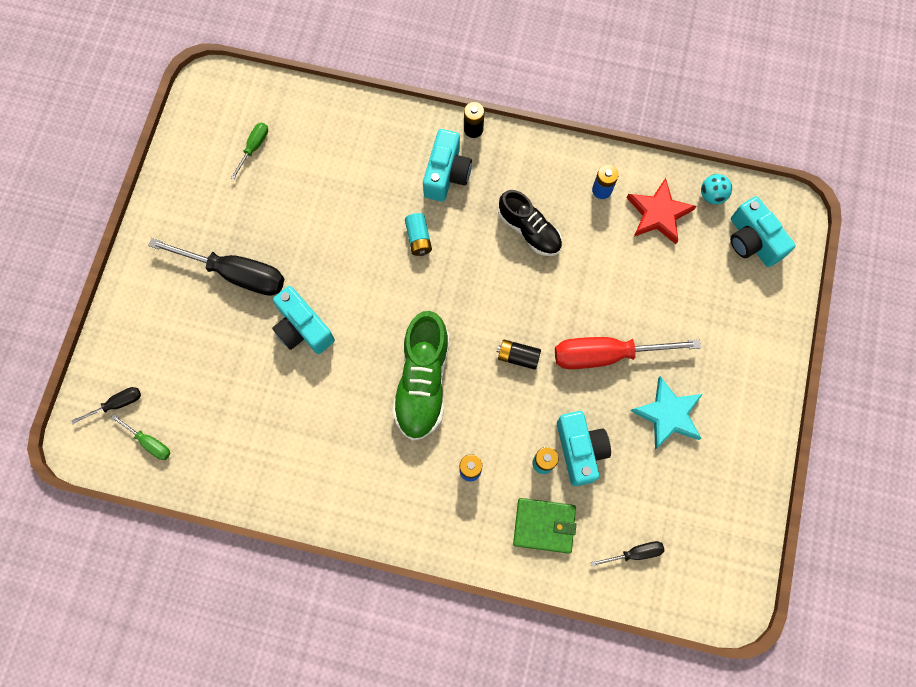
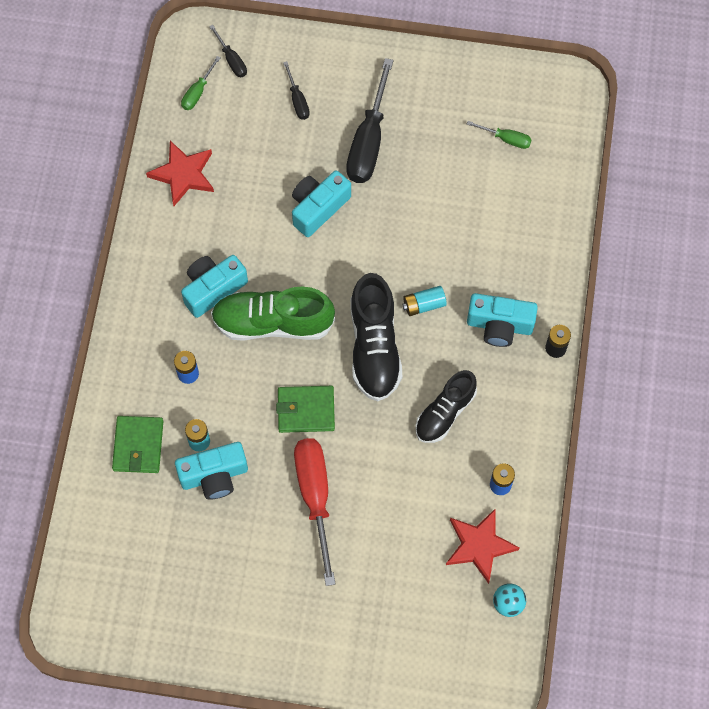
camera: 85 degrees right, 5 degrees down
(245, 463) = (183, 174): none -> red star
(458, 287) = (374, 347): none -> black shoe
(518, 357) = (306, 410): black battery -> green wallet
(635, 553) = (115, 533): black screwdriver -> black screwdriver (297, 100)
(668, 414) = (256, 561): turquoise star -> none
(752, 241) = (458, 648): turquoise camera -> turquoise camera (213, 289)

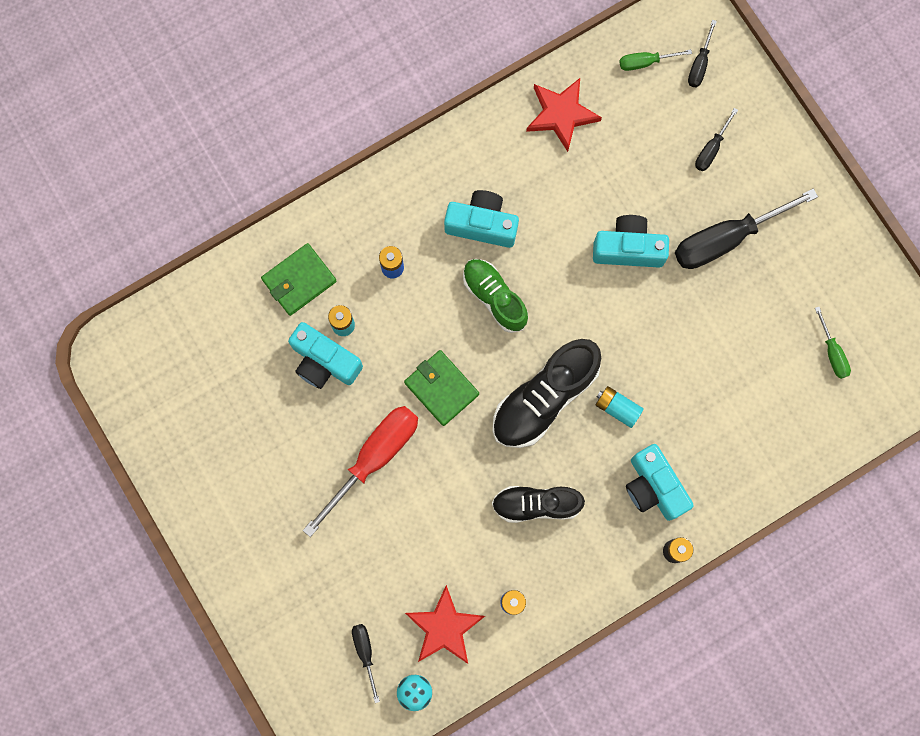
camera: 50 degrees right, 10 degrees up
(273, 322) = (494, 297): green shoe -> green shoe, size x0.67
(450, 616) = (365, 652): none -> black screwdriver

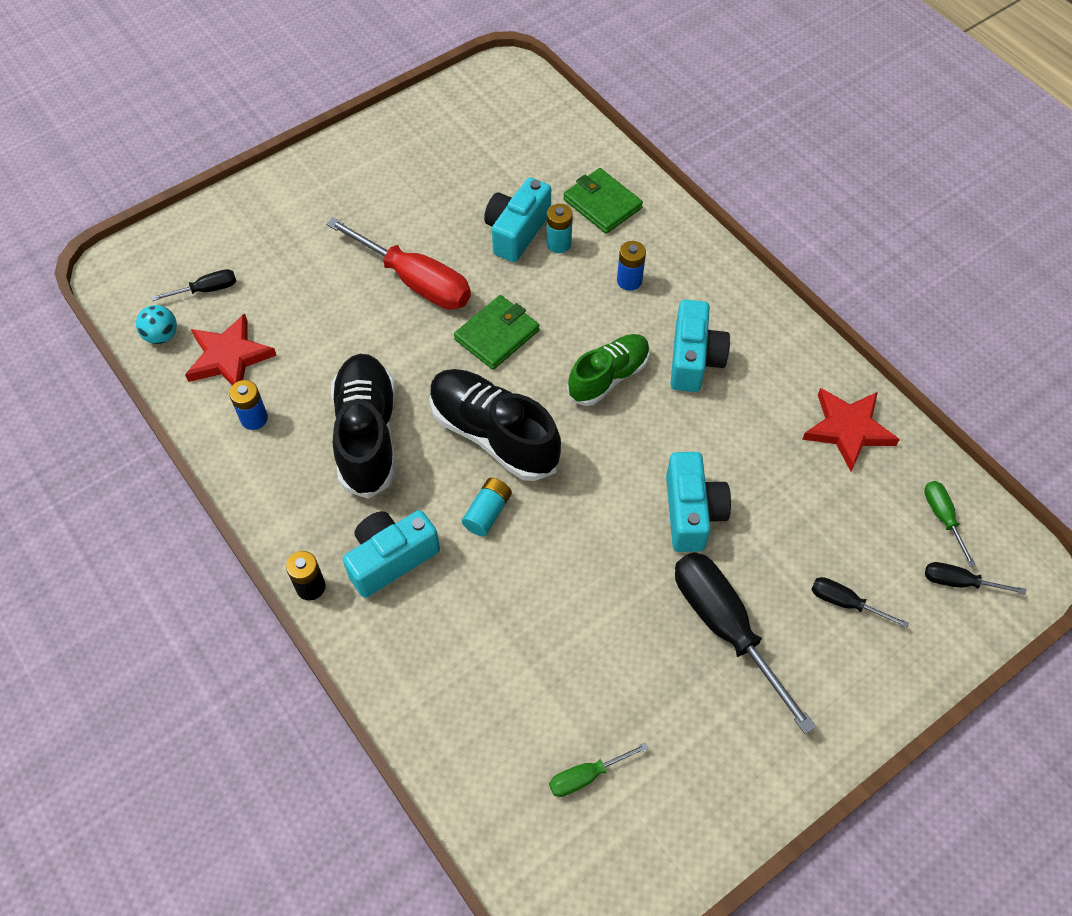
camera: 85 degrees right, 20 degrees down
(536, 504) = (367, 435): black shoe -> black shoe, size x1.50

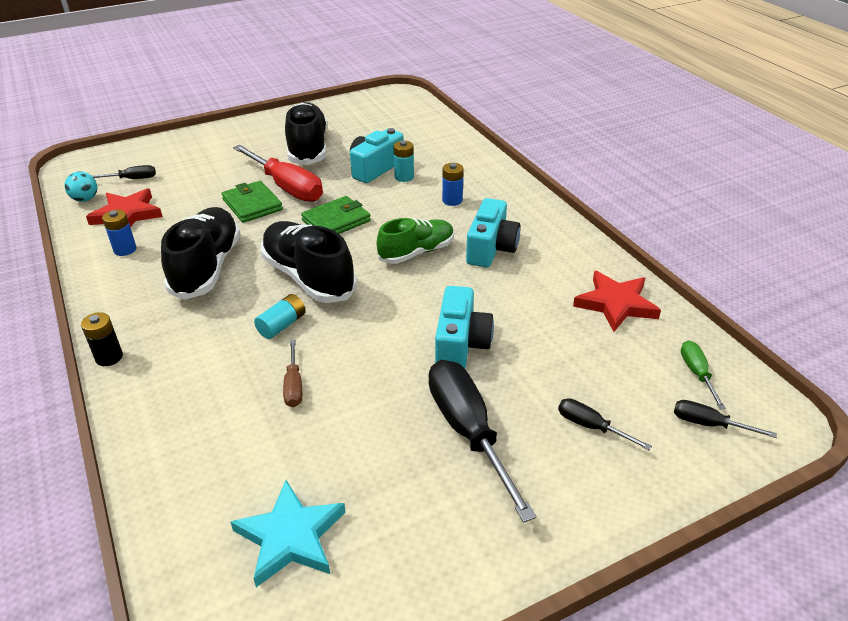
camera: 10 degrees right, 20 degrees down
(391, 559) = (186, 346): turquoise camera -> none
(417, 202) = (308, 148): none -> black shoe
(529, 596) = (294, 386): none -> brown screwdriver
(585, 776) = (290, 537): green screwdriver -> turquoise star
(602, 204) = (445, 160): green wallet -> green wallet (252, 205)

